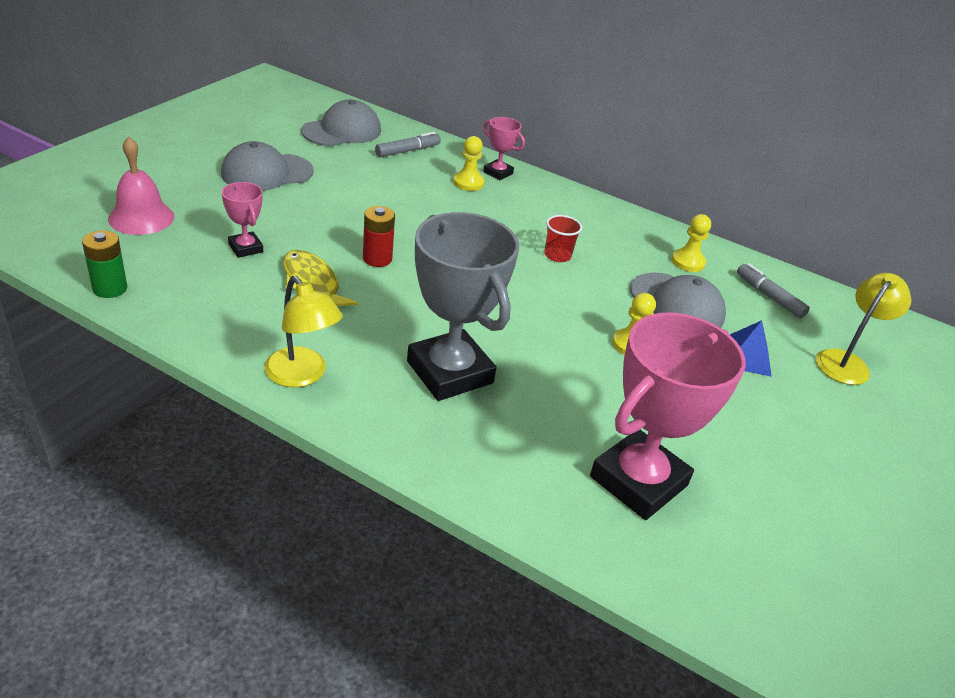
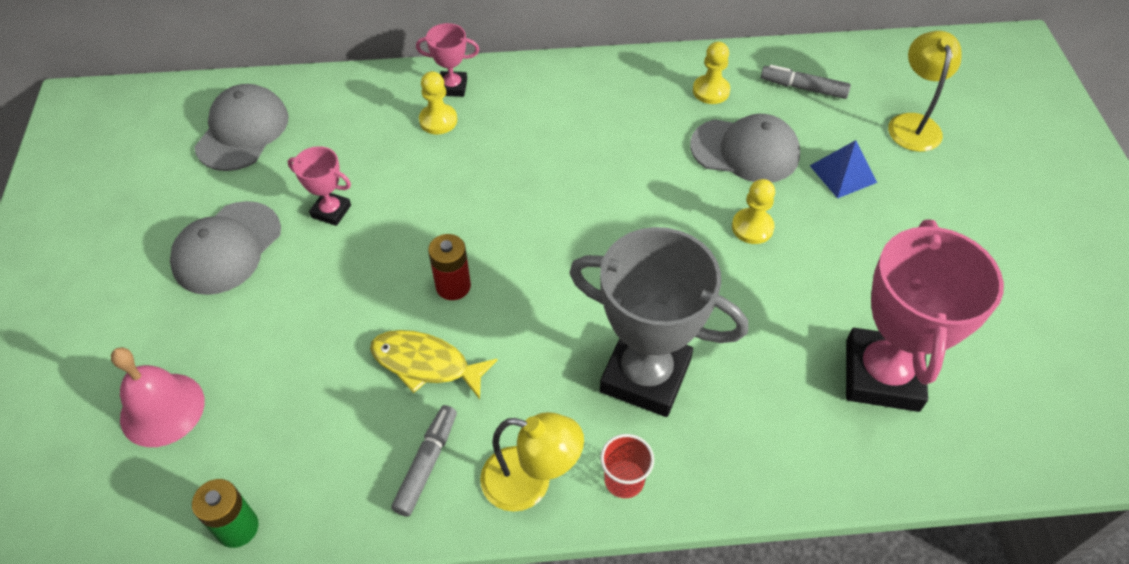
camera: 30 degrees left, 15 degrees up
(245, 248) = (315, 368): pink trophy -> pink trophy (331, 211)
(407, 151) = (338, 115): grey marker -> grey marker (427, 464)
(557, 255) = (602, 162): red cup -> red cup (624, 480)

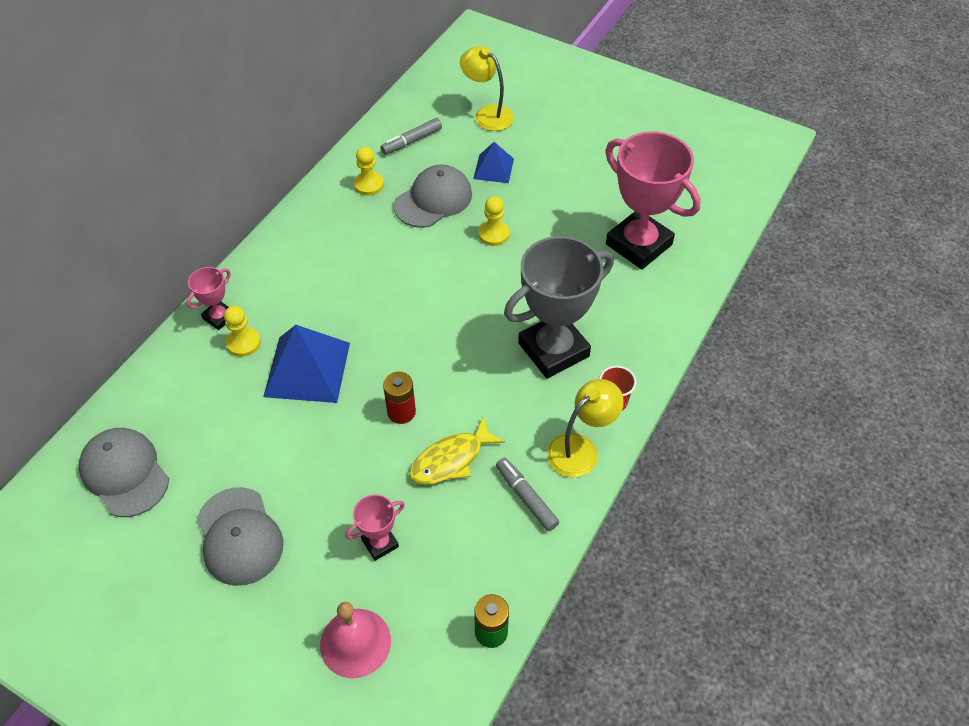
camera: 55 degrees left, 0 degrees up
(331, 211) = (267, 451): pink trophy -> pink trophy (380, 543)
(445, 183) = (307, 369): none -> blue pyramid

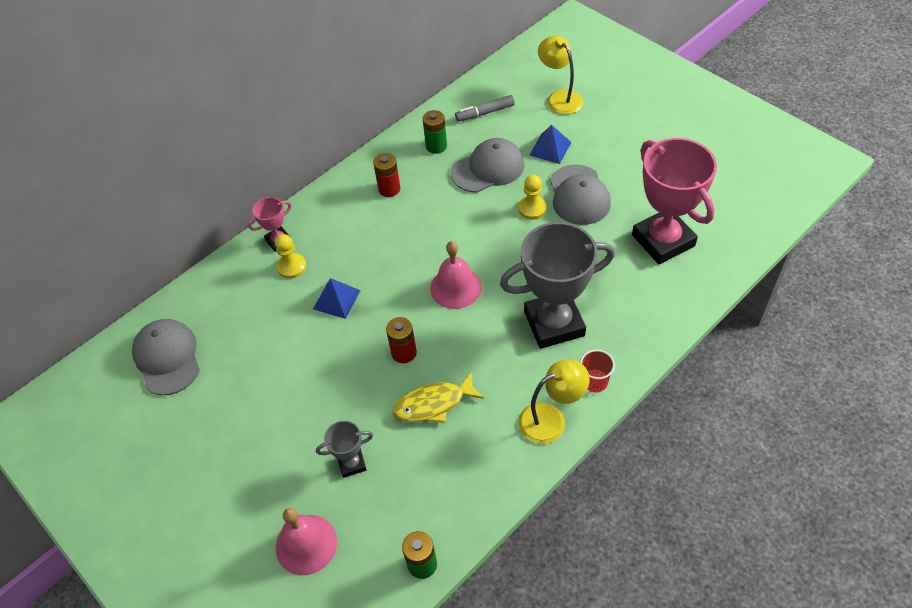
camera: 20 degrees right, 0 degrees up
(239, 536) = (240, 431): grey cap -> grey cap (579, 195)
(307, 369) = (336, 299): blue pyramid -> blue pyramid, size x0.57
(330, 239) = (389, 189): none -> red battery
(369, 184) = (436, 146): yellow pawn -> green battery
(380, 543) = (352, 463): pink trophy -> grey trophy
(437, 332) = (455, 287): none -> pink bell
(526, 497) = (489, 452): grey marker -> none

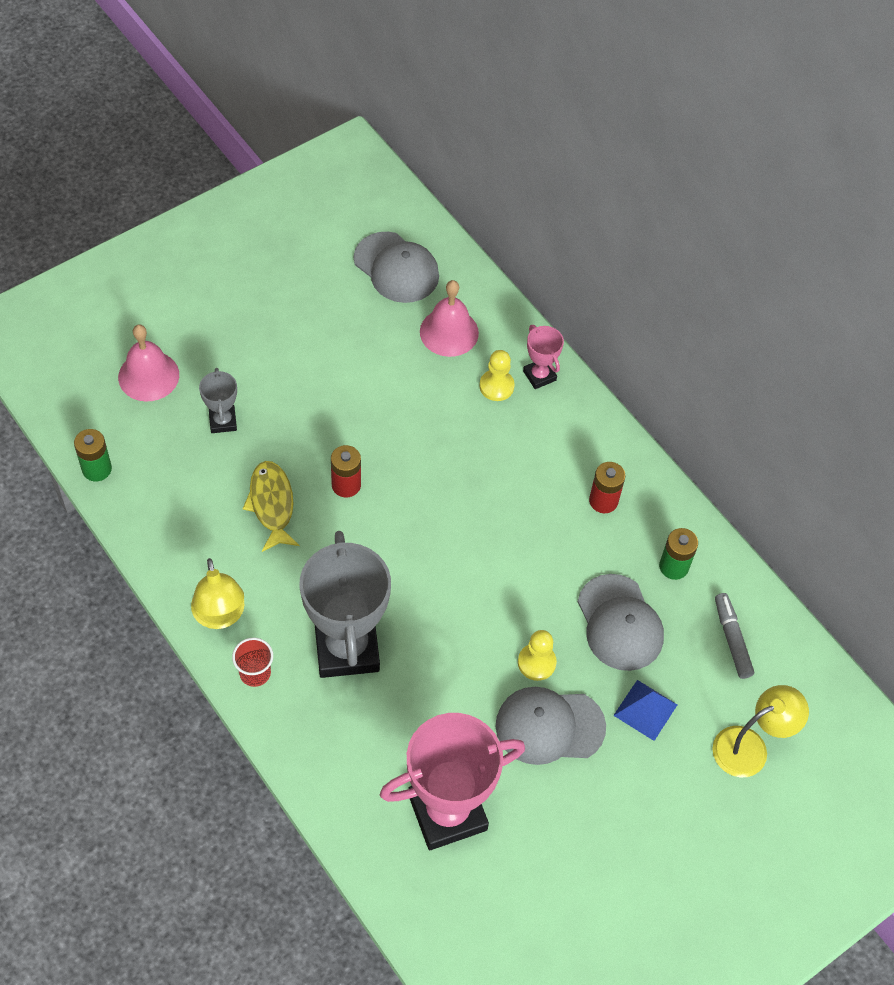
camera: 90 degrees right, 5 degrees up
(167, 358) = (396, 268): grey cap -> grey cap turned 60 degrees clockwise
(336, 299) = (437, 427): blue pyramid -> none
(455, 287) = (426, 551): pink bell -> pink bell (449, 332)

